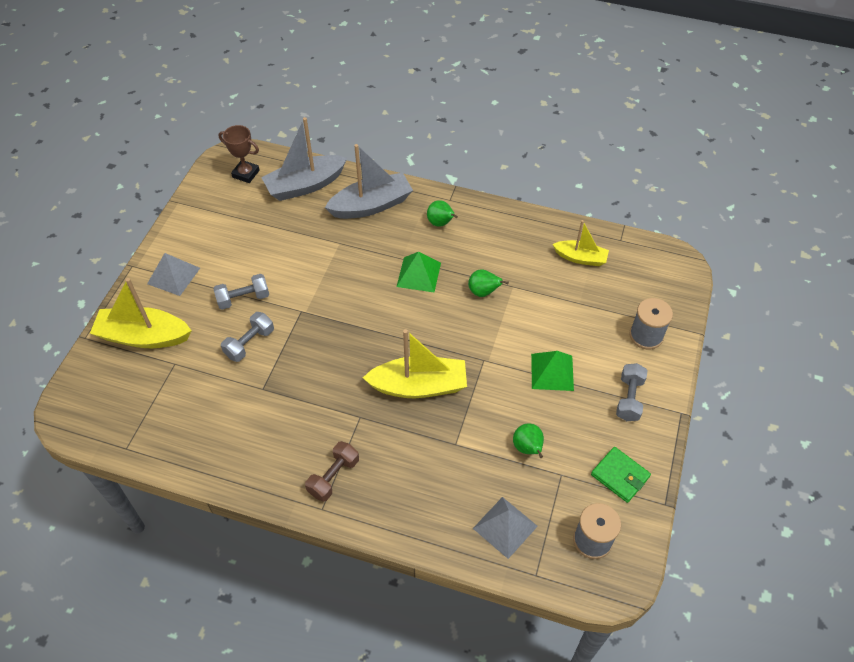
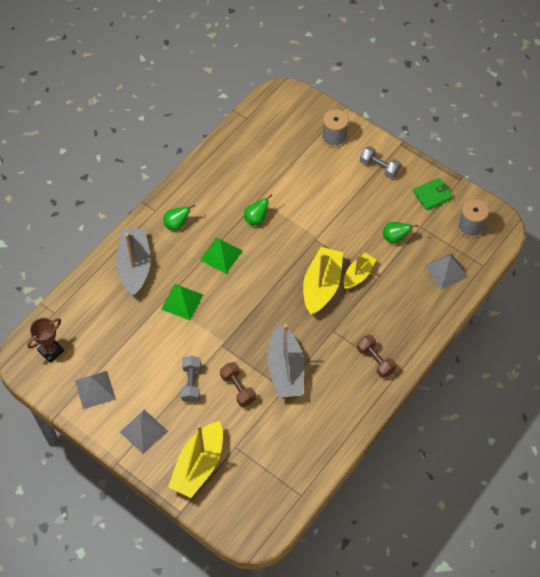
camera: 70 degrees left, 5 degrees up
(212, 221) = (95, 389): none -> grey pyramid
(249, 343) = (238, 388): grey dumbbell -> brown dumbbell
(305, 185) = (88, 308): grey boat -> grey boat (285, 370)
(552, 372) = (341, 202): green pyramid -> green pyramid (182, 301)
(580, 258) = (251, 148): yellow boat -> yellow boat (358, 275)

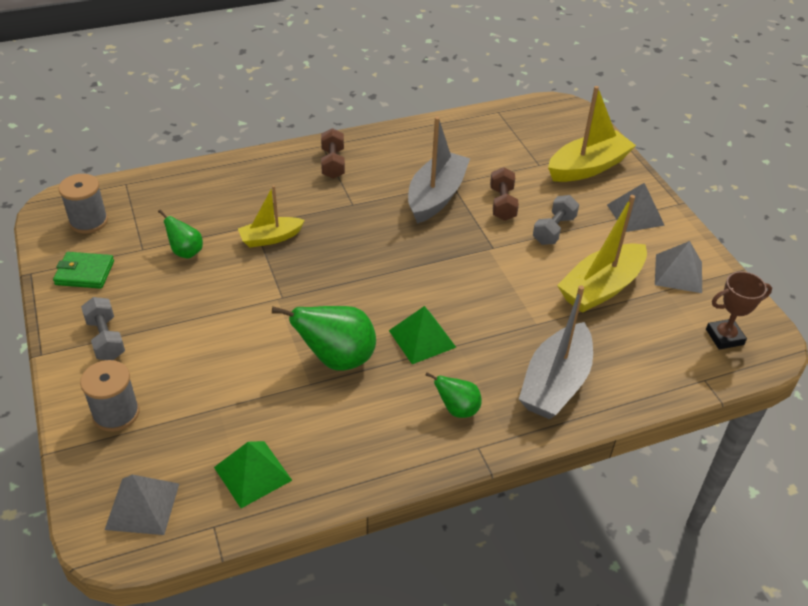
camera: 150 degrees left, 15 degrees down
(182, 301) = (513, 311): green pyramid -> green pyramid (252, 473)
(256, 219) = (337, 359): green pear -> green pear, size x1.79
(321, 286) = (324, 247): yellow boat -> yellow boat (601, 288)
(446, 271) = (170, 197): grey pyramid -> grey pyramid (142, 506)

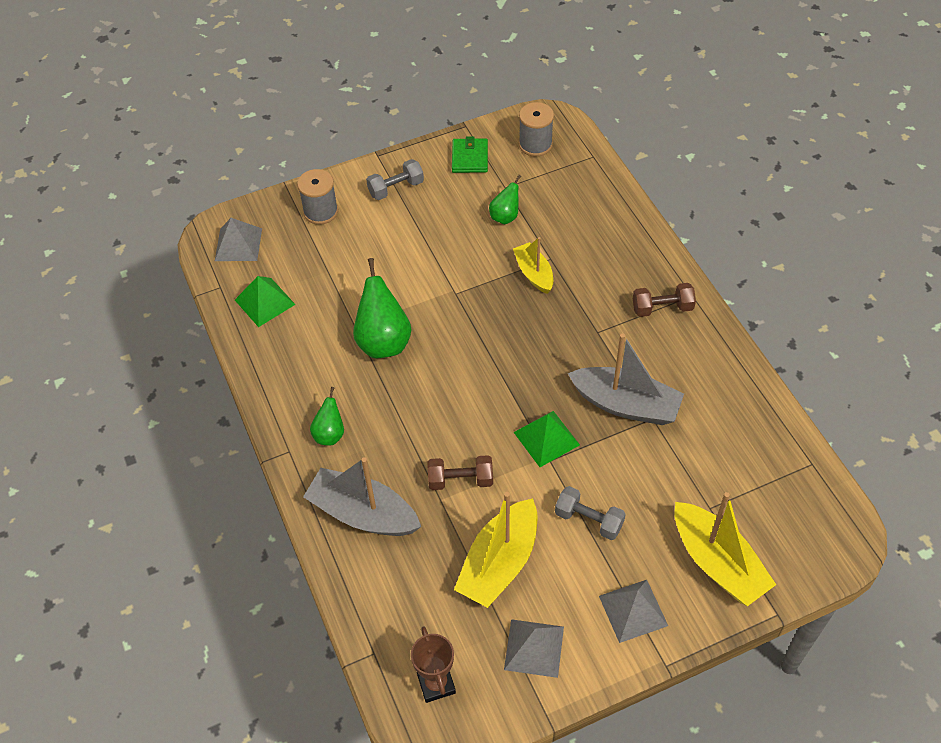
camera: 90 degrees right, 10 degrees up
(422, 338) = (412, 403): green pyramid -> green pyramid (546, 438)
(502, 204) = (625, 469): brown dumbbell -> brown dumbbell (460, 480)
(601, 288) = (499, 563): yellow boat -> yellow boat turned 105 degrees counterclockwise

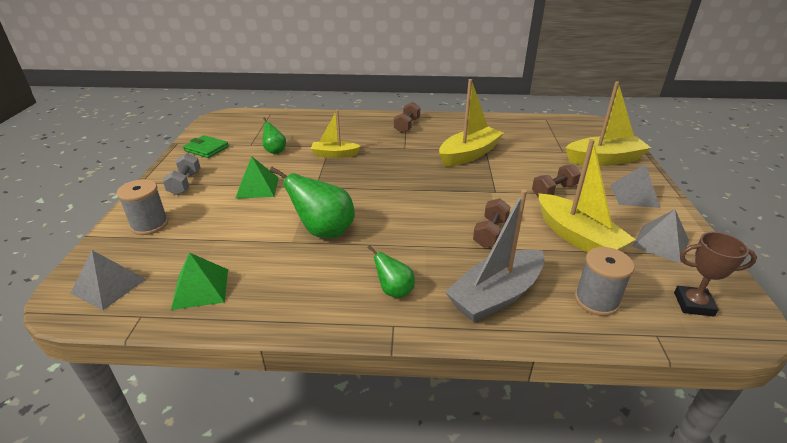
camera: 65 degrees left, 20 degrees down
(535, 144) = (233, 126): grey spool -> grey spool (596, 300)
(546, 438) = (476, 187): green pyramid -> green pyramid (257, 187)
(589, 520) = (554, 191): grey dumbbell -> brown dumbbell
(626, 405) = (469, 154): grey boat -> yellow boat

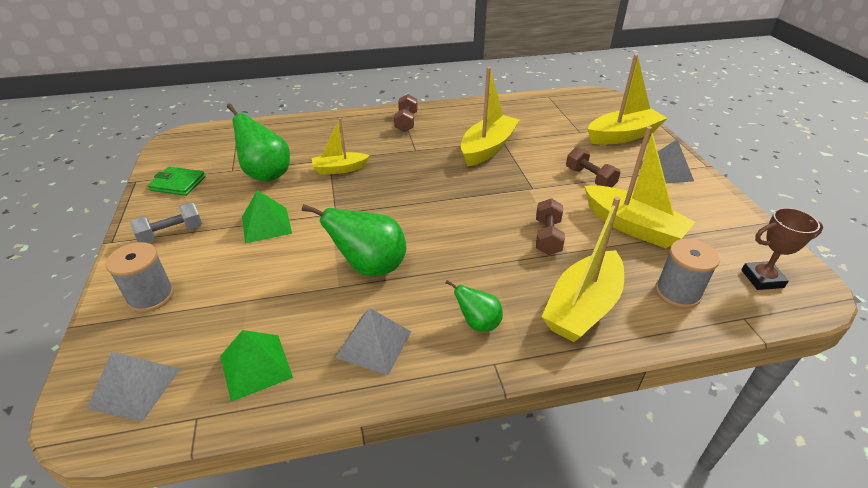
camera: 15 degrees left, 5 degrees up
(185, 183) = (171, 234): grey dumbbell -> grey dumbbell turned 75 degrees clockwise
(275, 151) = (266, 174): green pear -> green pear, size x1.79
(496, 296) = (582, 307): grey boat -> yellow boat
(554, 191) = (589, 178): brown dumbbell -> brown dumbbell turned 75 degrees counterclockwise
(660, 243) = (709, 220): grey pyramid -> grey pyramid (374, 344)

